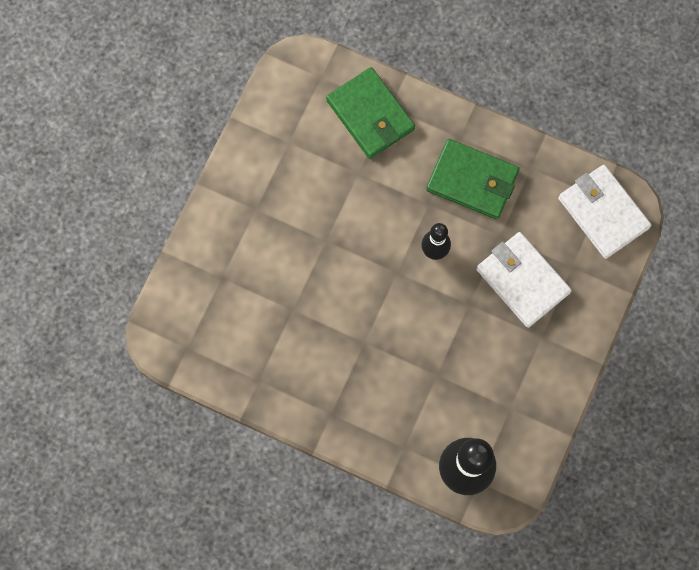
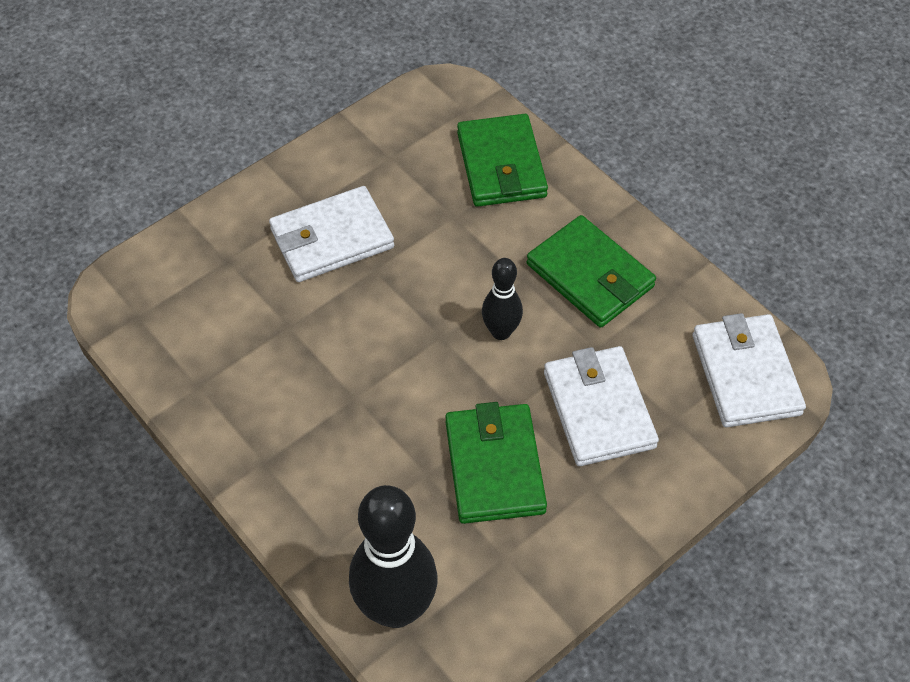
camera: 25 degrees right, 20 degrees down
(285, 228) = (332, 238): none -> white wallet
(477, 351) = (494, 466): none -> green wallet

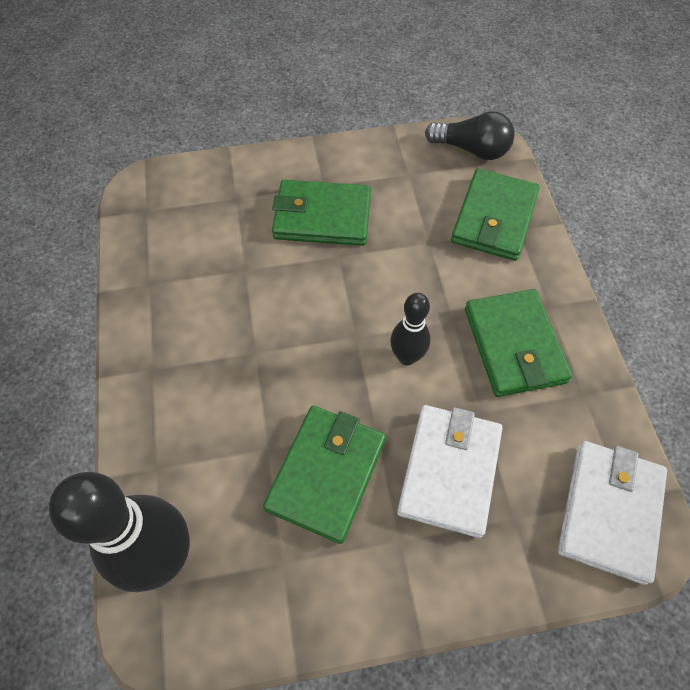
camera: 30 degrees right, 5 degrees up
(332, 238) = (322, 217): white wallet -> green wallet
(438, 104) = (471, 150): none -> black light bulb

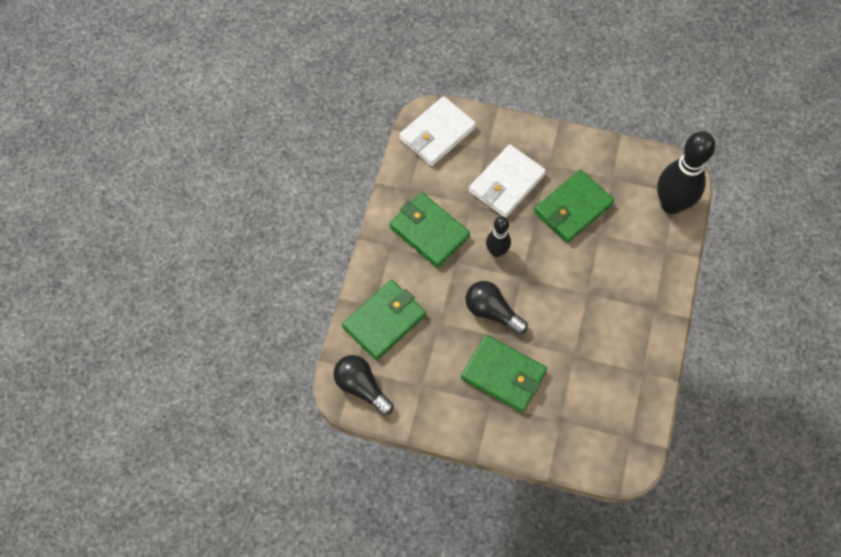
camera: 155 degrees left, 5 degrees up
(372, 278) = (492, 312): none -> black light bulb
(514, 345) = (429, 232): green wallet -> green wallet turned 60 degrees counterclockwise

